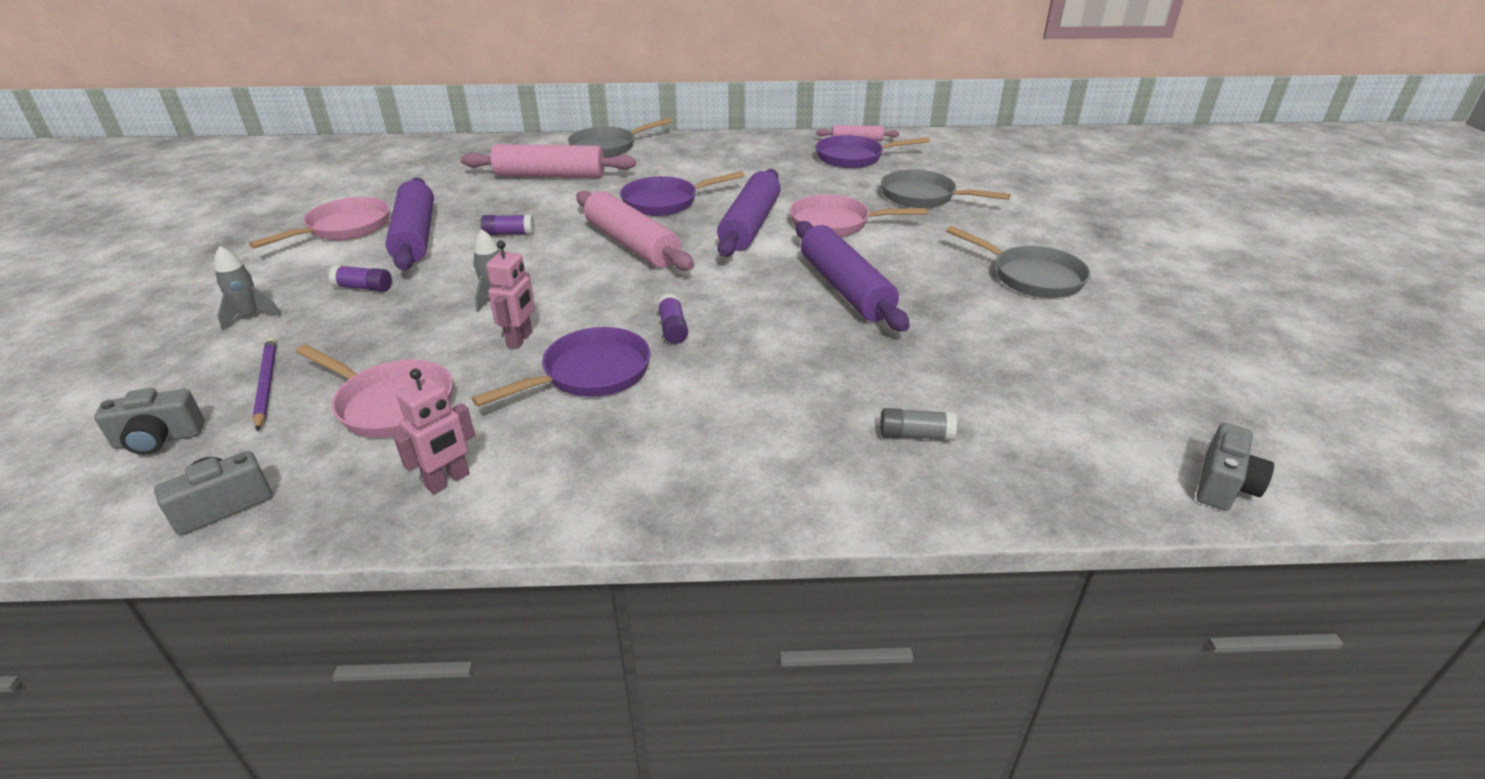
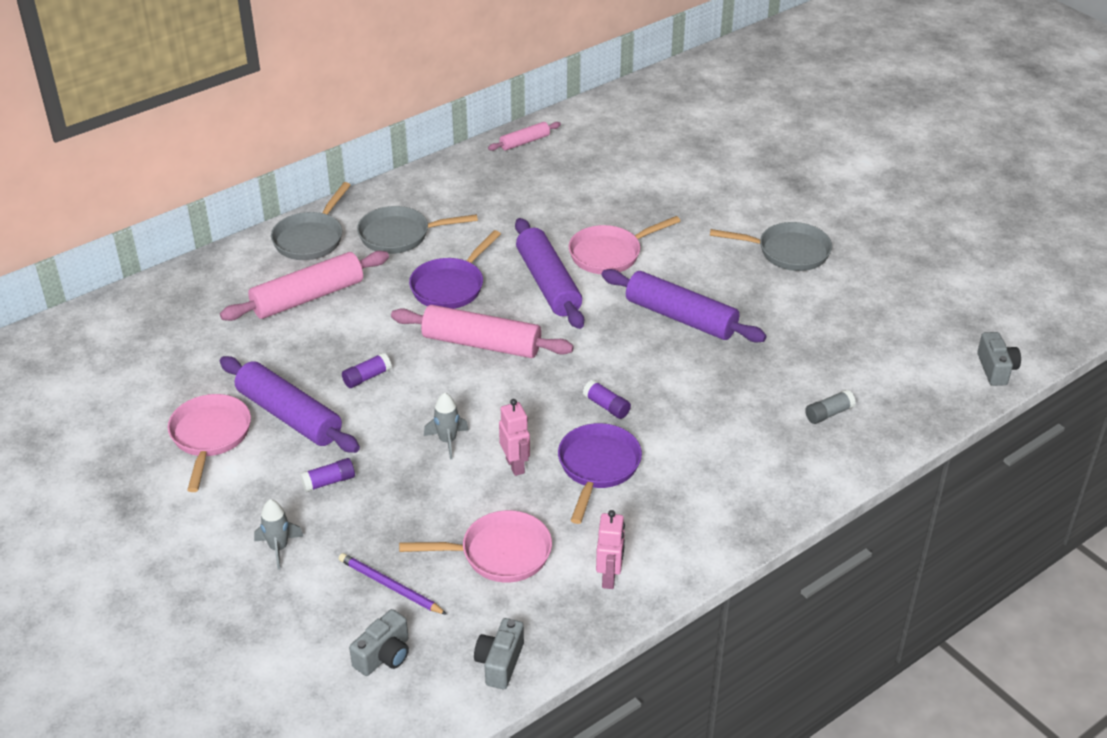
camera: 35 degrees left, 5 degrees up
(854, 158) = (545, 167): purple pan -> none
(923, 197) = (644, 196): grey pan -> grey pan (399, 235)

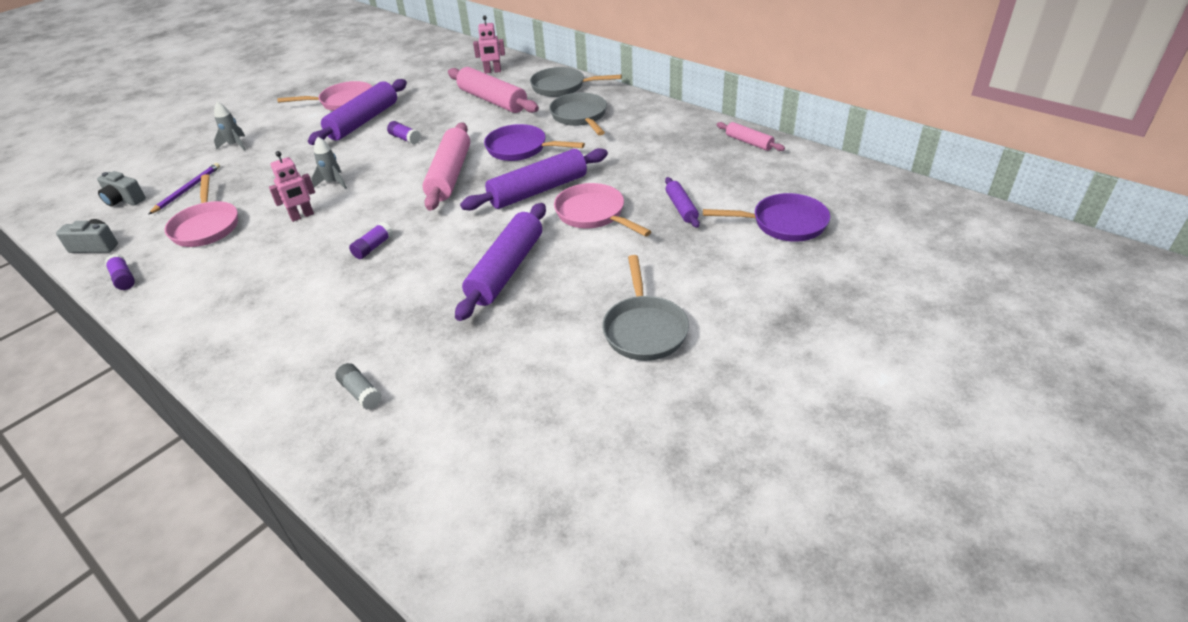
camera: 80 degrees right, 0 degrees up
(328, 482) = (295, 148): purple glue stick -> purple glue stick (123, 279)
(597, 467) = (295, 255): purple pan -> purple pan (784, 223)
(609, 577) = (163, 282): pink robot -> pink robot (492, 71)
(622, 202) = (681, 208): none -> purple rolling pin
(996, 369) = (451, 555): grey camera -> none

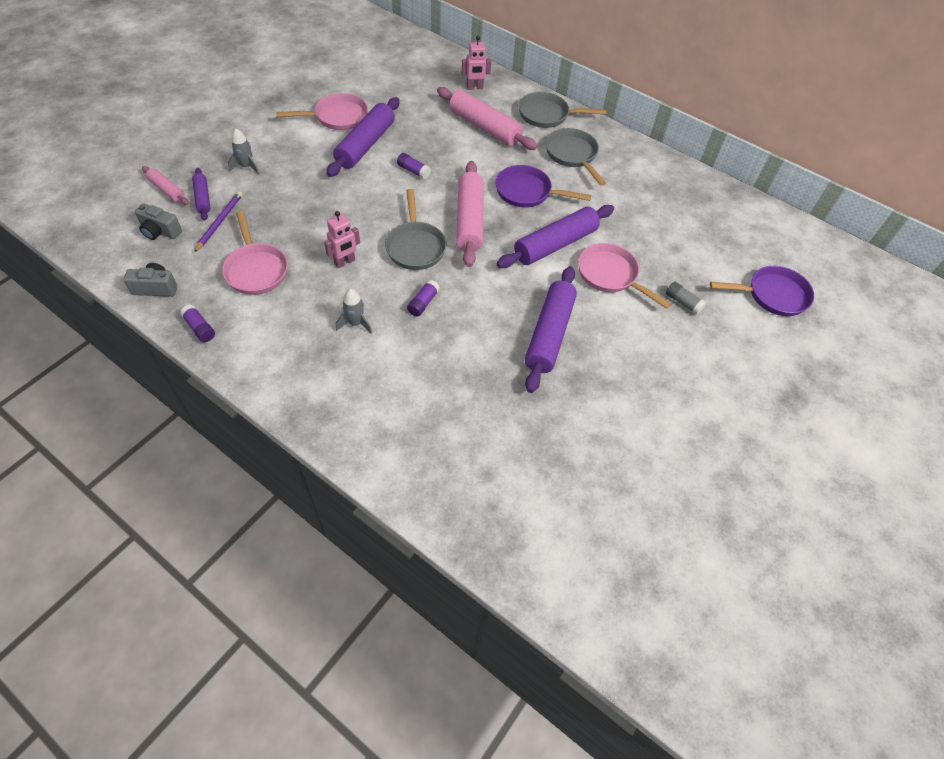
camera: 10 degrees left, 15 degrees up
(333, 183) = (361, 222): grey rocket -> grey rocket (355, 323)
(361, 393) = (460, 459): grey glue stick -> grey glue stick (683, 302)
(644, 329) = (678, 402): grey pan -> grey pan (415, 246)
(681, 208) = (684, 272): purple rolling pin -> purple rolling pin (203, 198)
(749, 142) = (729, 199): pink rolling pin -> pink rolling pin (167, 190)

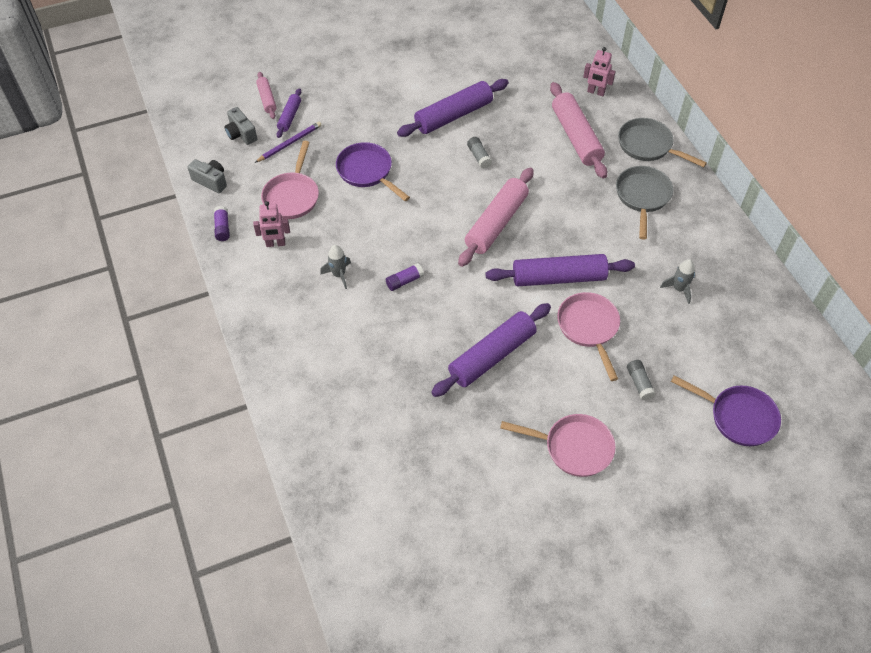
camera: 35 degrees right, 0 degrees up
(246, 167) = (340, 100): grey rocket -> grey rocket (679, 289)
(337, 117) = (446, 79): pink pan -> pink pan (573, 447)
(345, 262) = (365, 218): pink robot -> pink robot (275, 244)
(413, 171) = (479, 157): purple glue stick -> grey glue stick
(415, 246) = (432, 228): grey pan -> none
(527, 192) = (569, 217): purple pan -> purple pan (367, 172)

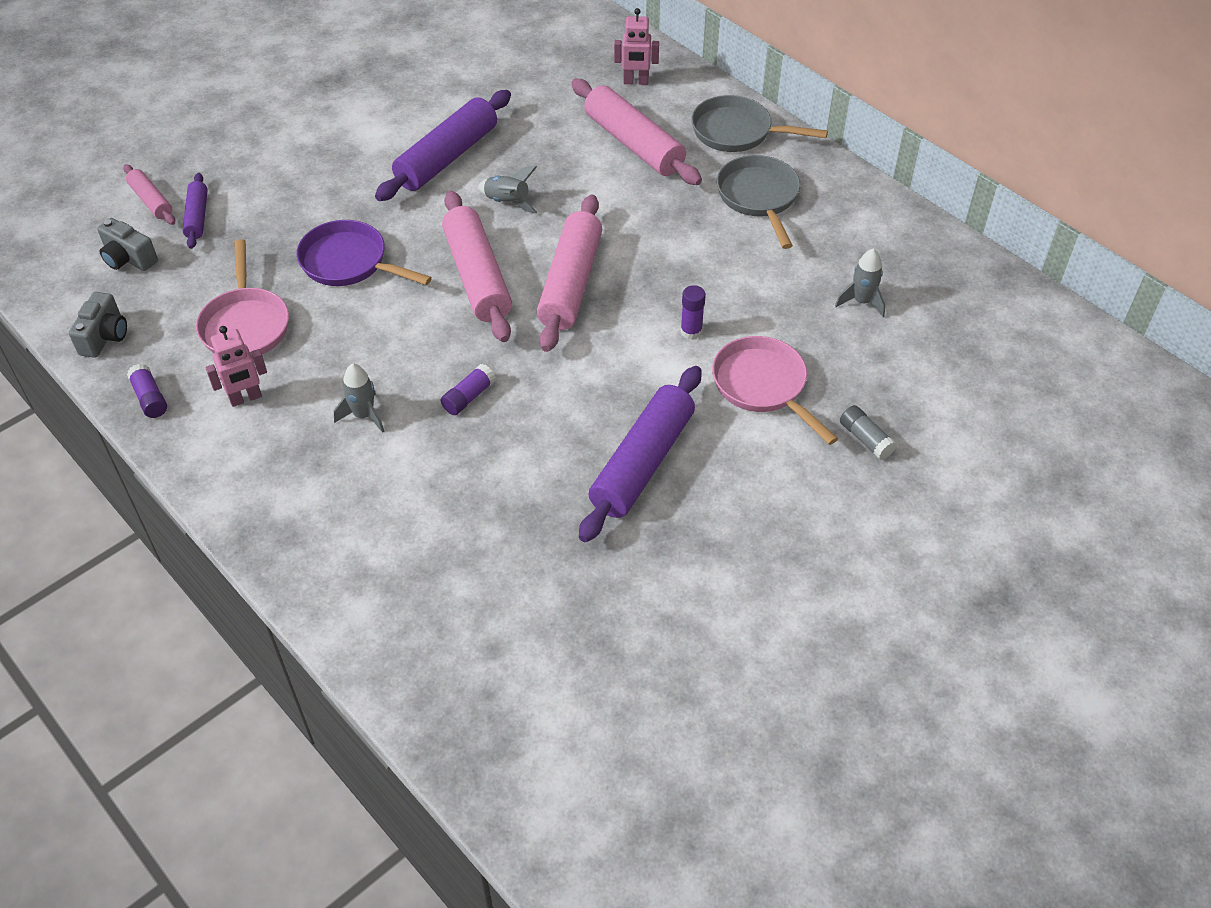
camera: 20 degrees left, 5 degrees down
(211, 181) = (105, 337): grey camera -> grey camera turned 90 degrees clockwise
(289, 143) = (212, 253): purple pencil -> none
(440, 203) = (477, 277): none -> pink rolling pin
(479, 157) = (507, 202): grey glue stick -> grey rocket
(558, 278) = (691, 331): purple rolling pin -> purple glue stick
(573, 447) = (814, 553): pink pan -> none
(738, 417) = (1016, 444): purple pan -> none

